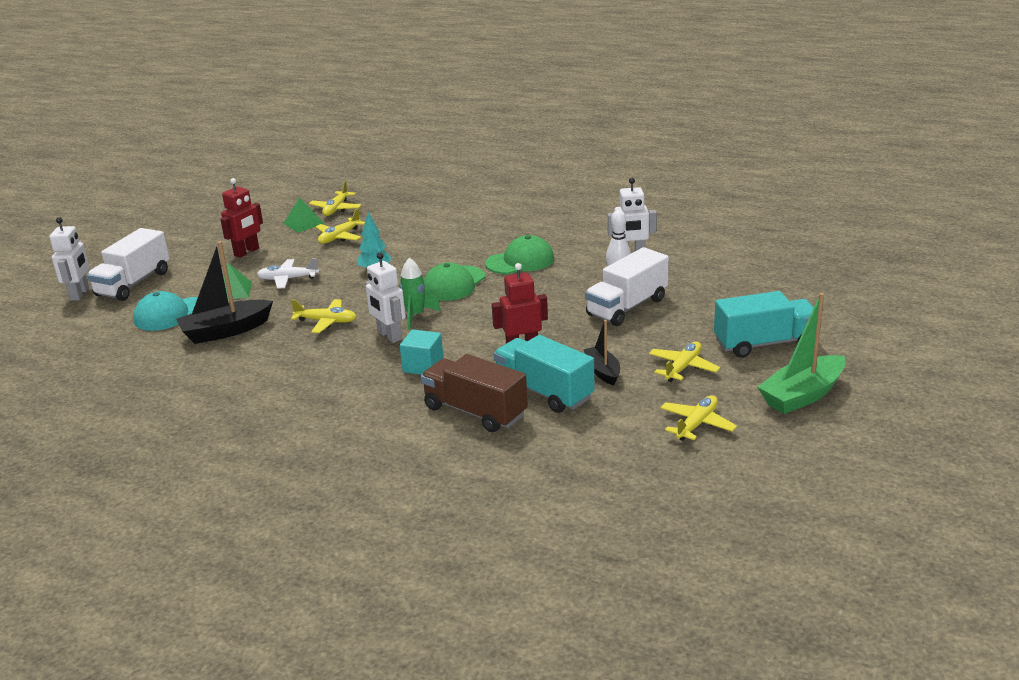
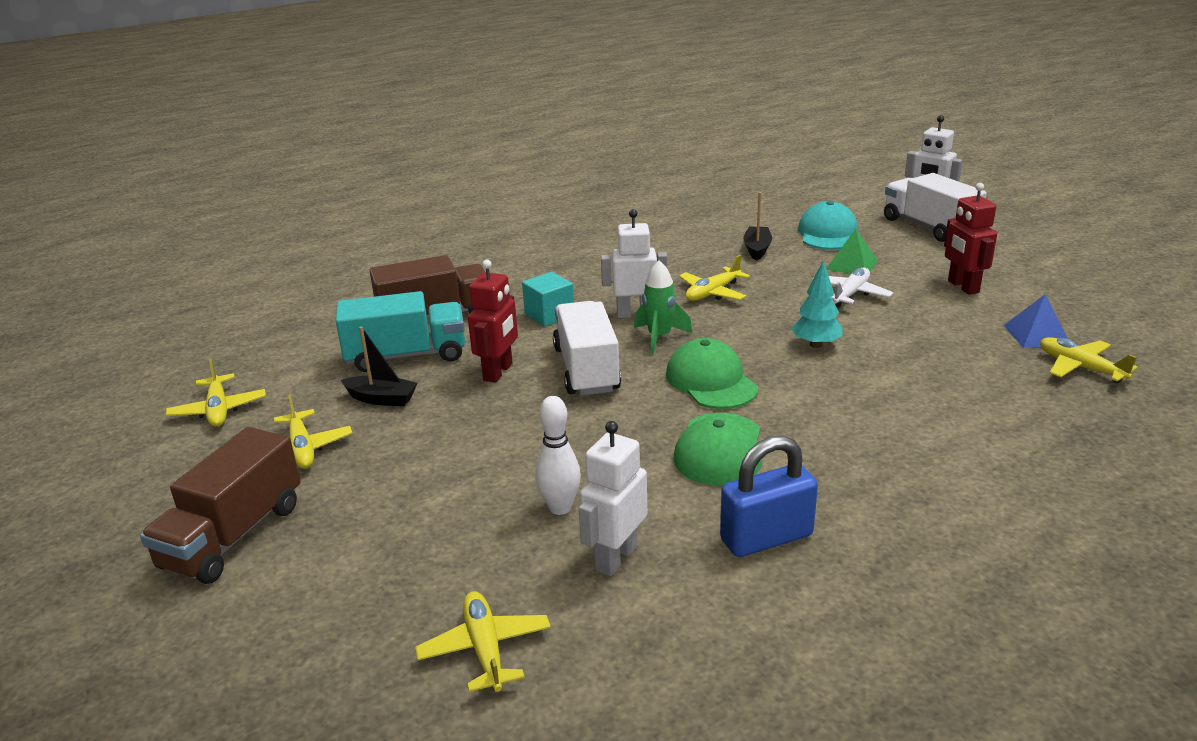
camera: 125 degrees right, 0 degrees up
(226, 331) = (757, 249): black boat -> black boat, size x0.60
(303, 223) = (1036, 335): green pyramid -> blue pyramid
(339, 237) = (957, 347): yellow plane -> yellow plane (485, 649)
(573, 233) = (766, 538): none -> blue padlock
(627, 307) = (476, 476): white truck -> white truck (586, 369)
(765, 343) = (233, 536): turquoise truck -> brown truck
(802, 395) = (123, 498): green boat -> none

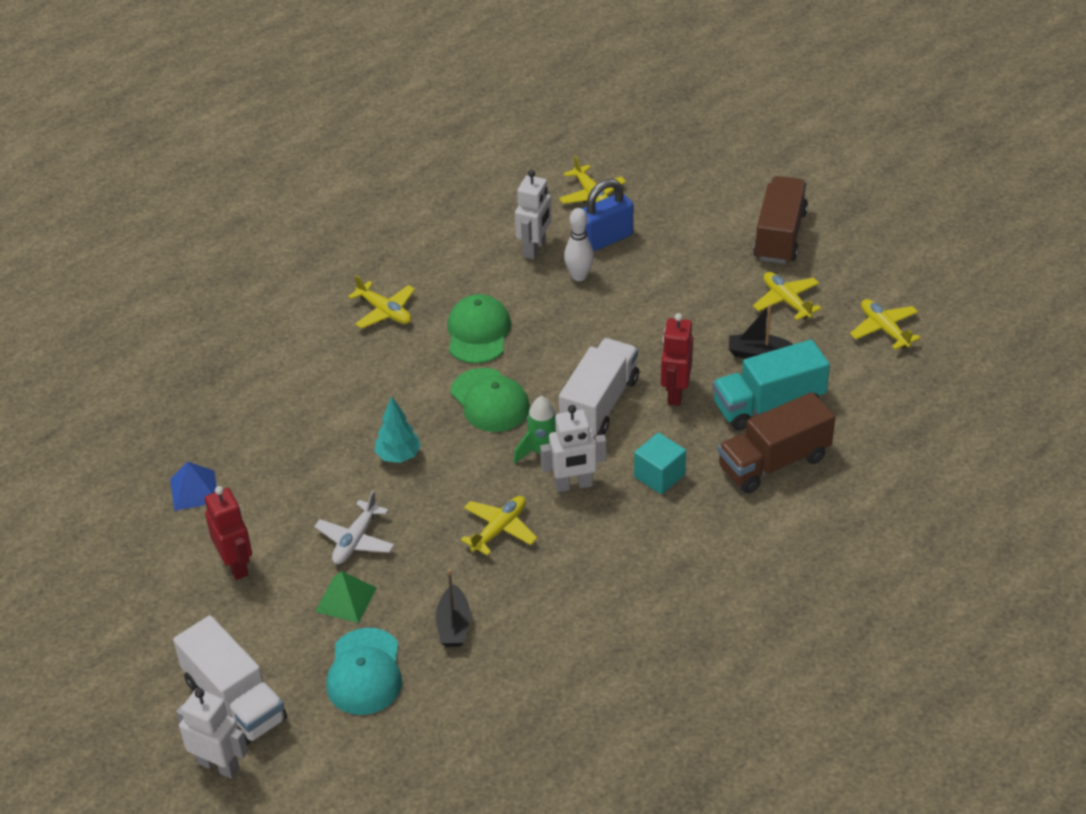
camera: 170 degrees right, 15 degrees up
(586, 369) = (599, 404): white truck -> white truck turned 135 degrees counterclockwise
(766, 538) = (444, 270): blue padlock -> blue padlock (605, 239)
(1080, 368) = (177, 448): yellow plane -> yellow plane (384, 311)

